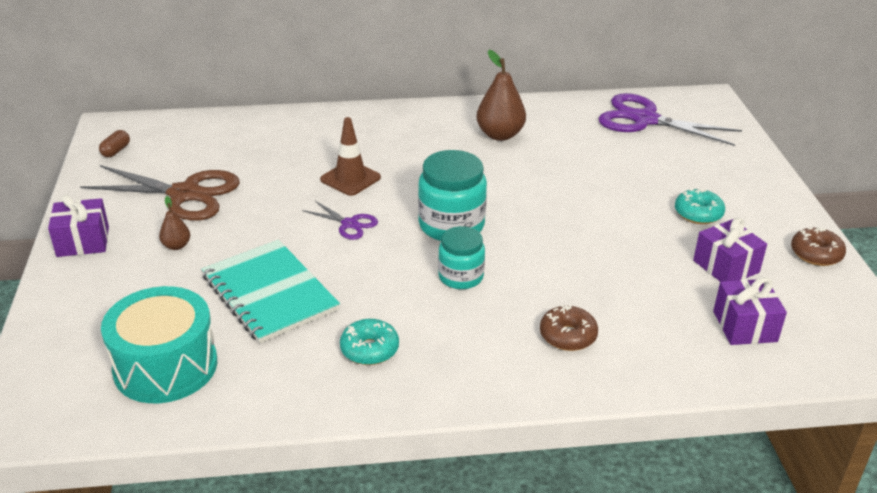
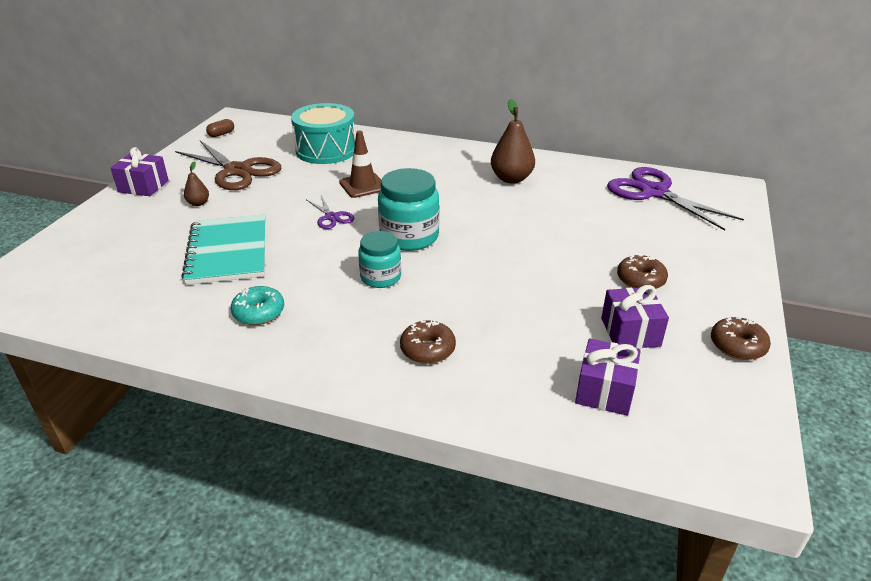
camera: 25 degrees right, 0 degrees up
(165, 366) = (110, 282): turquoise drum -> turquoise drum (326, 150)
(698, 214) = (640, 280): turquoise donut -> brown donut

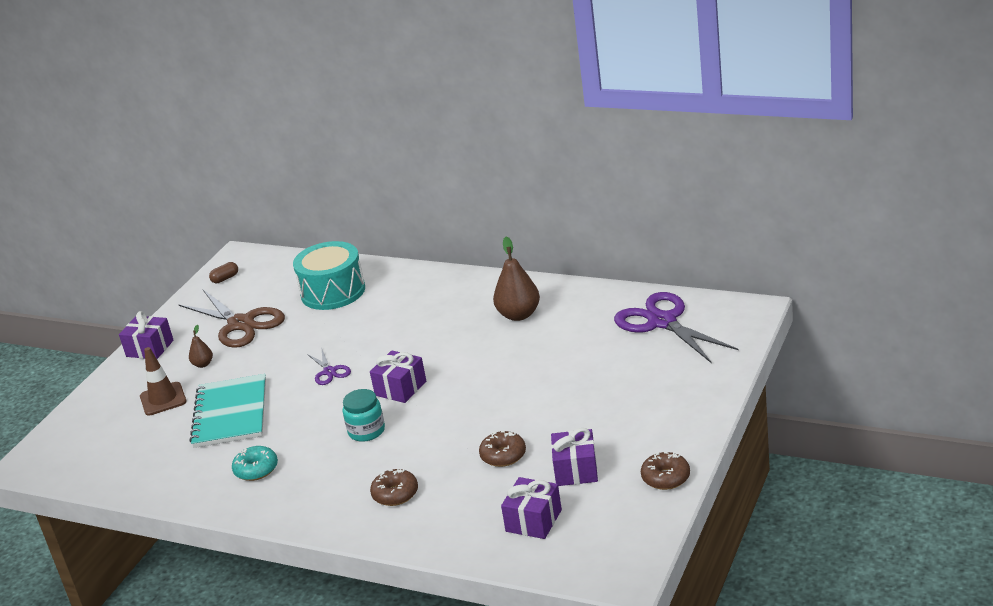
camera: 10 degrees right, 5 degrees down
(363, 185) = (365, 333): brown traffic cone -> brown traffic cone (163, 399)
(409, 237) = (400, 388): turquoise jar -> purple gift
(640, 280) = (606, 420): brown donut -> brown donut (503, 455)

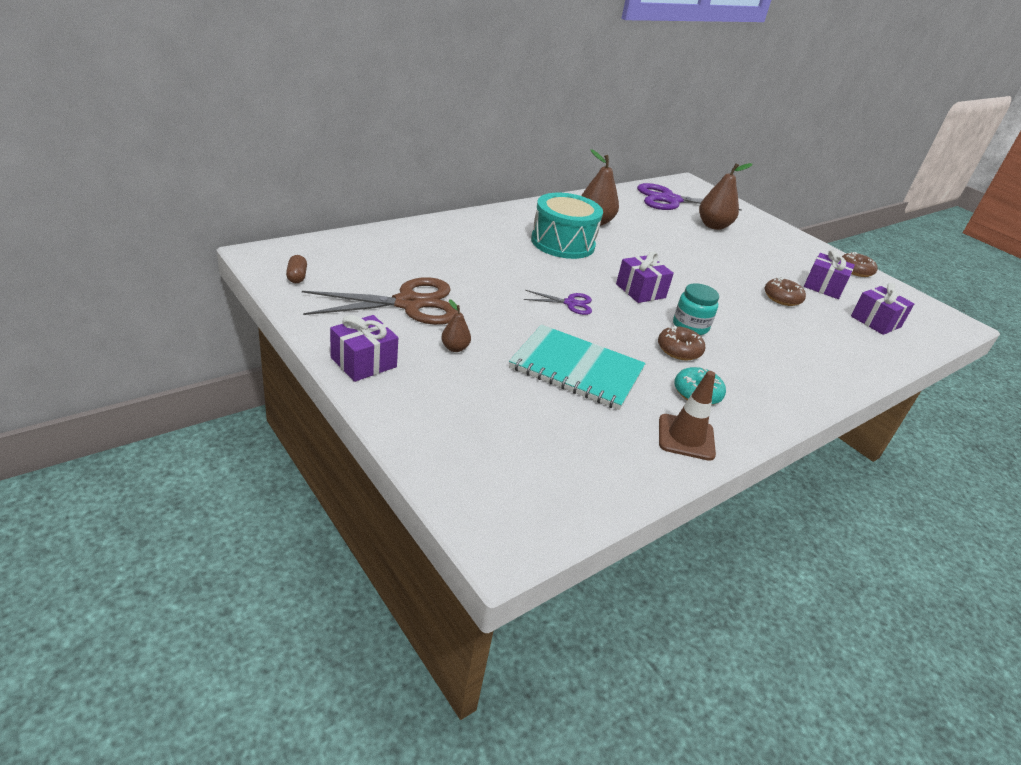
camera: 70 degrees left, 5 degrees up
(163, 399) = (491, 393): brown traffic cone -> brown traffic cone (686, 437)
(333, 292) = (431, 252): turquoise drum -> turquoise drum (562, 243)
(395, 494) = (798, 351): brown donut -> brown donut (679, 350)
(633, 366) = (713, 226): none -> brown pear

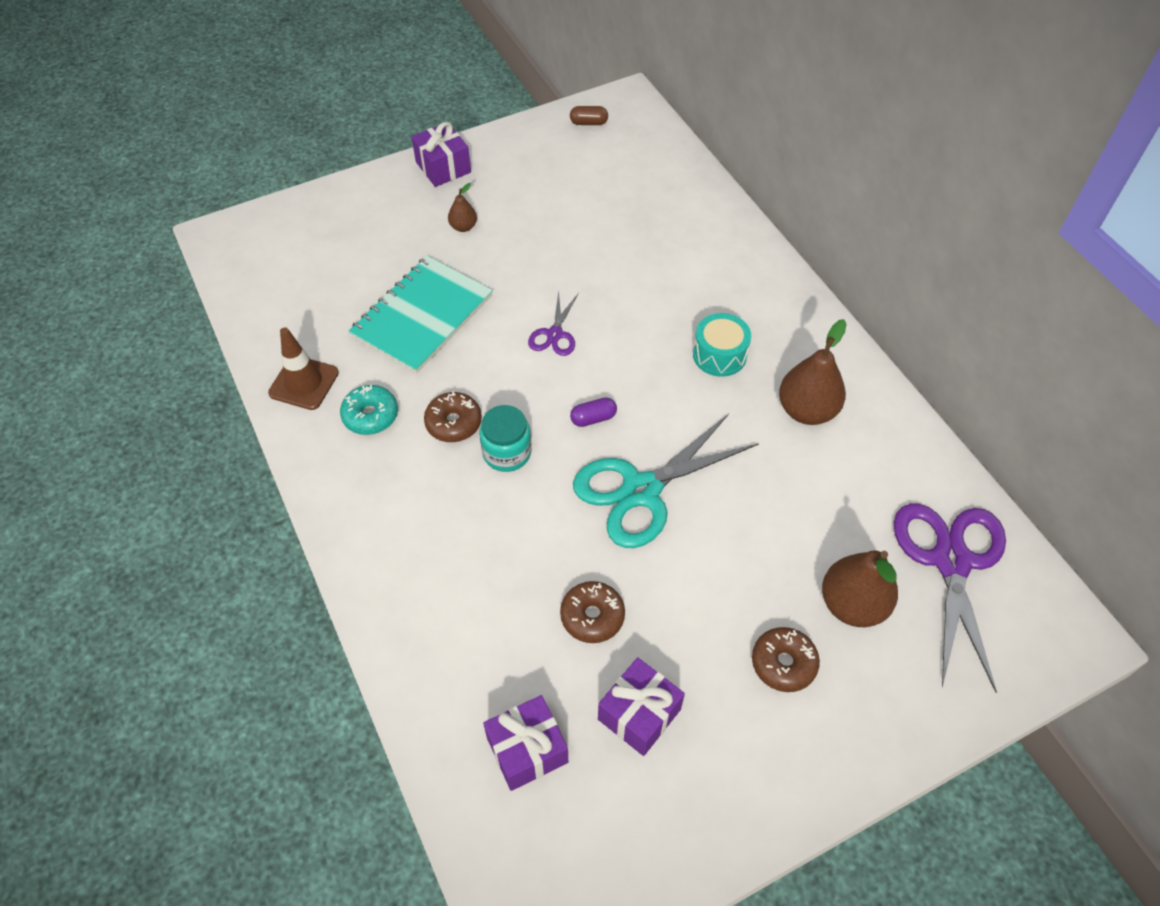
camera: 105 degrees right, 20 degrees up
(409, 304) = (543, 198): brown scissors -> none
(562, 243) = (719, 355): turquoise drum -> turquoise drum, size x0.59
(640, 291) = (593, 418): purple gift -> purple capsule
(686, 277) = (641, 490): none -> turquoise scissors
(855, 270) = (718, 826): brown donut -> brown donut (783, 663)

